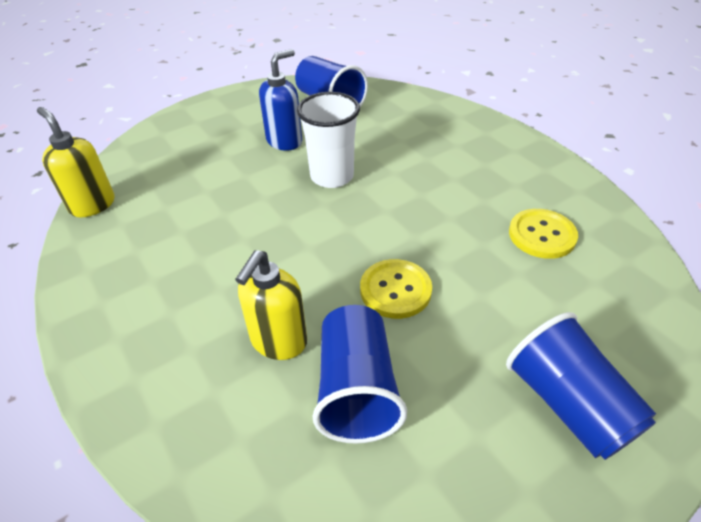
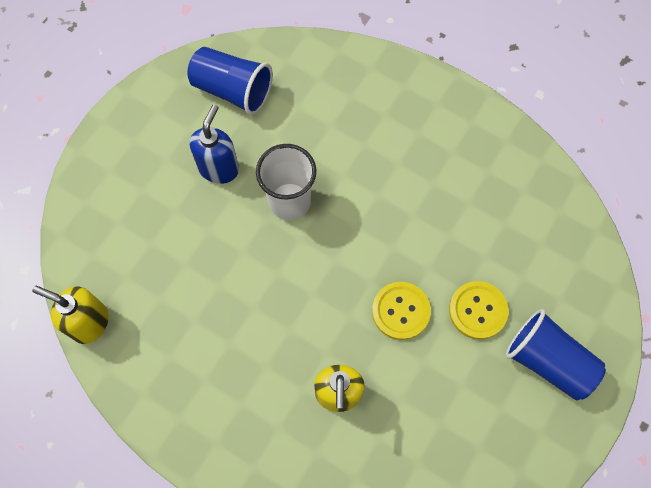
camera: 25 degrees left, 25 degrees up
(356, 389) = (411, 409): blue cup -> none
(542, 235) = (490, 207): yellow button -> yellow button (477, 310)

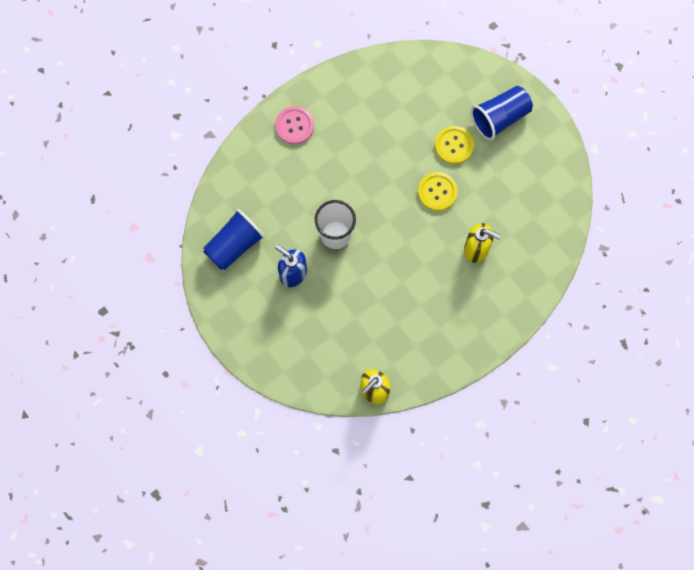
camera: 70 degrees left, 5 degrees up
(416, 104) = (294, 126): none -> pink button

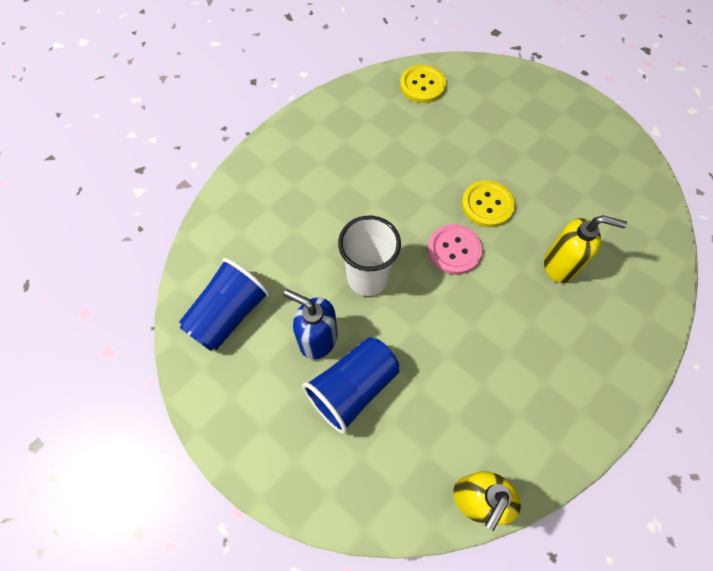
camera: 10 degrees left, 10 degrees down
(294, 126) = (290, 158): pink button -> pink button (454, 250)
(454, 145) = (491, 151): yellow button -> yellow button (422, 85)
(500, 118) = (535, 114): blue cup -> blue cup (353, 388)

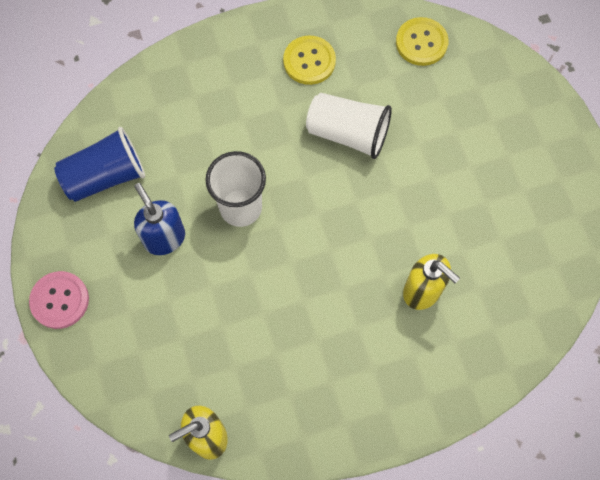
camera: 30 degrees right, 5 degrees up
(353, 388) = (167, 295): blue cup -> none
(414, 175) = (348, 133): none -> white cup
(454, 250) = (334, 224): pink button -> pink button (60, 300)
(487, 205) = (396, 198): yellow button -> yellow button (309, 61)

